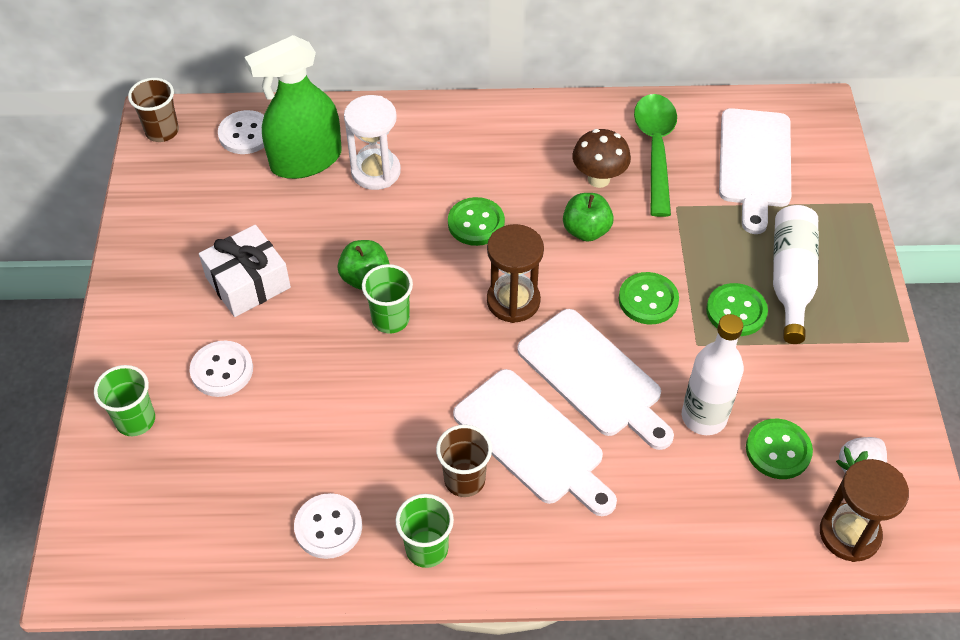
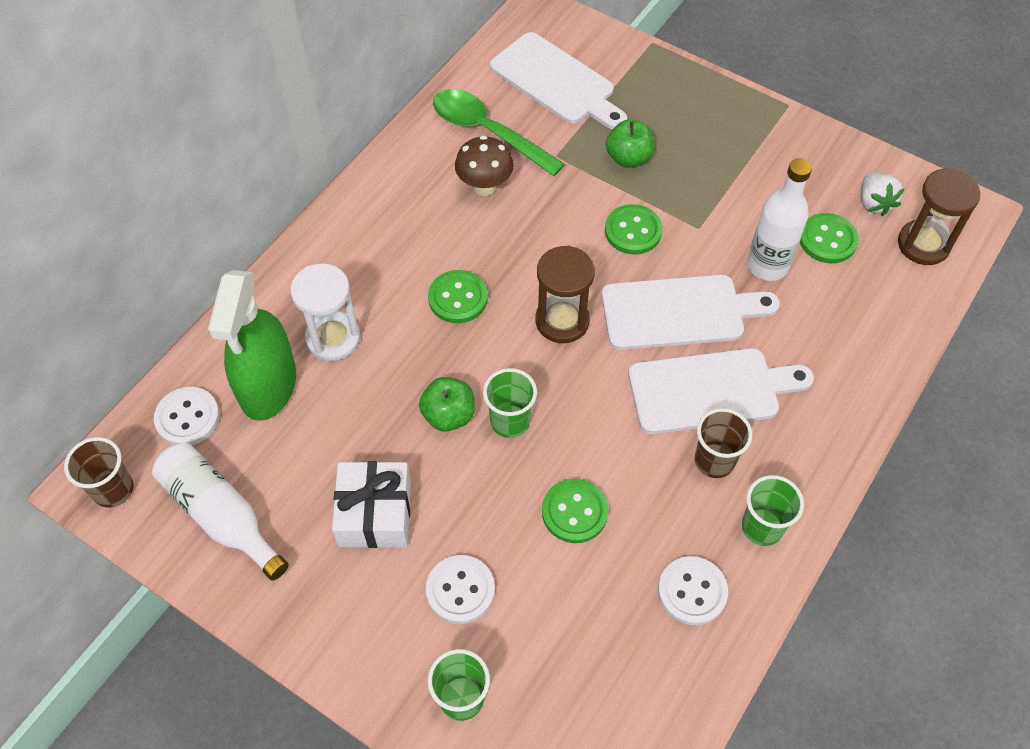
camera: 55 degrees left, 5 degrees up
(586, 230) = (531, 228): green apple -> green apple (628, 158)
(736, 311) = (687, 184): green button -> green button (574, 512)
(791, 279) = (684, 133): white bottle -> white bottle (221, 515)

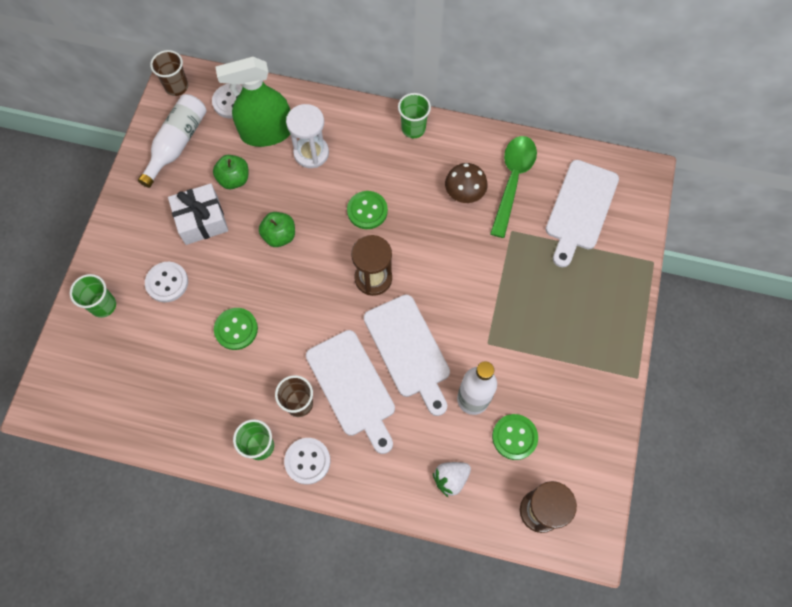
camera: 70 degrees right, 10 degrees up
(510, 421) = (287, 272): green cup -> green cup (413, 129)
(628, 158) = (530, 278): green apple -> green apple (234, 179)
(633, 231) = (466, 300): green button -> none
(692, 591) = (203, 414): white button -> white button (307, 461)
(874, 203) = (565, 465): white strawberry -> white strawberry (450, 479)

